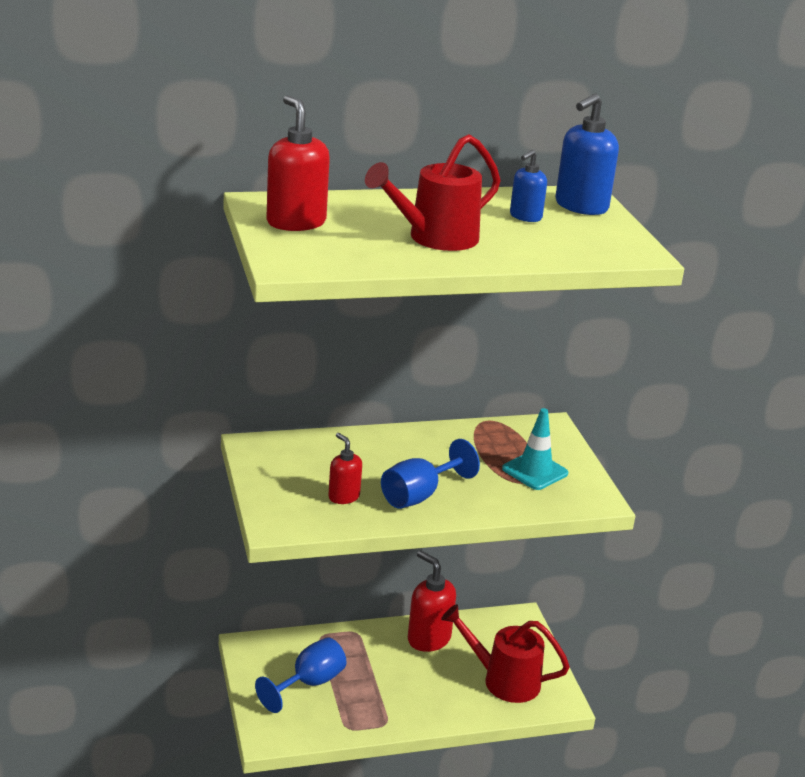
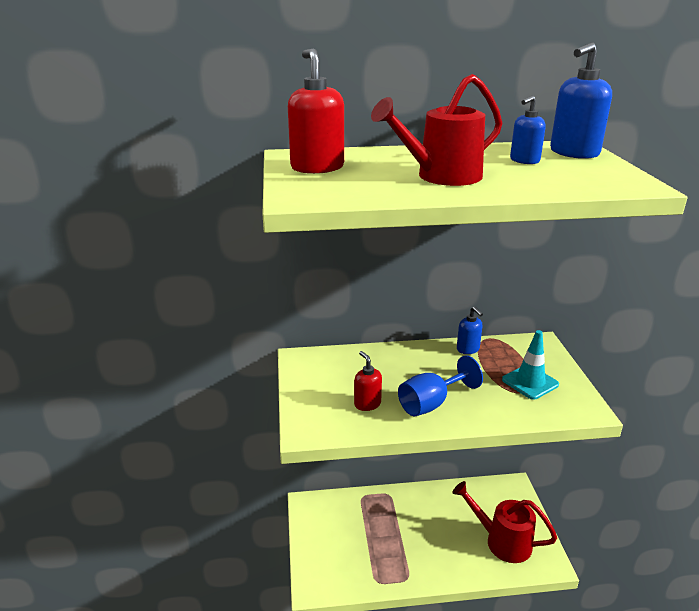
camera: 10 degrees right, 0 degrees up
(309, 683) = (350, 538): blue goblet -> none
(428, 639) = (443, 502): red soap dispenser -> none
(461, 434) = (468, 349): none -> blue soap dispenser

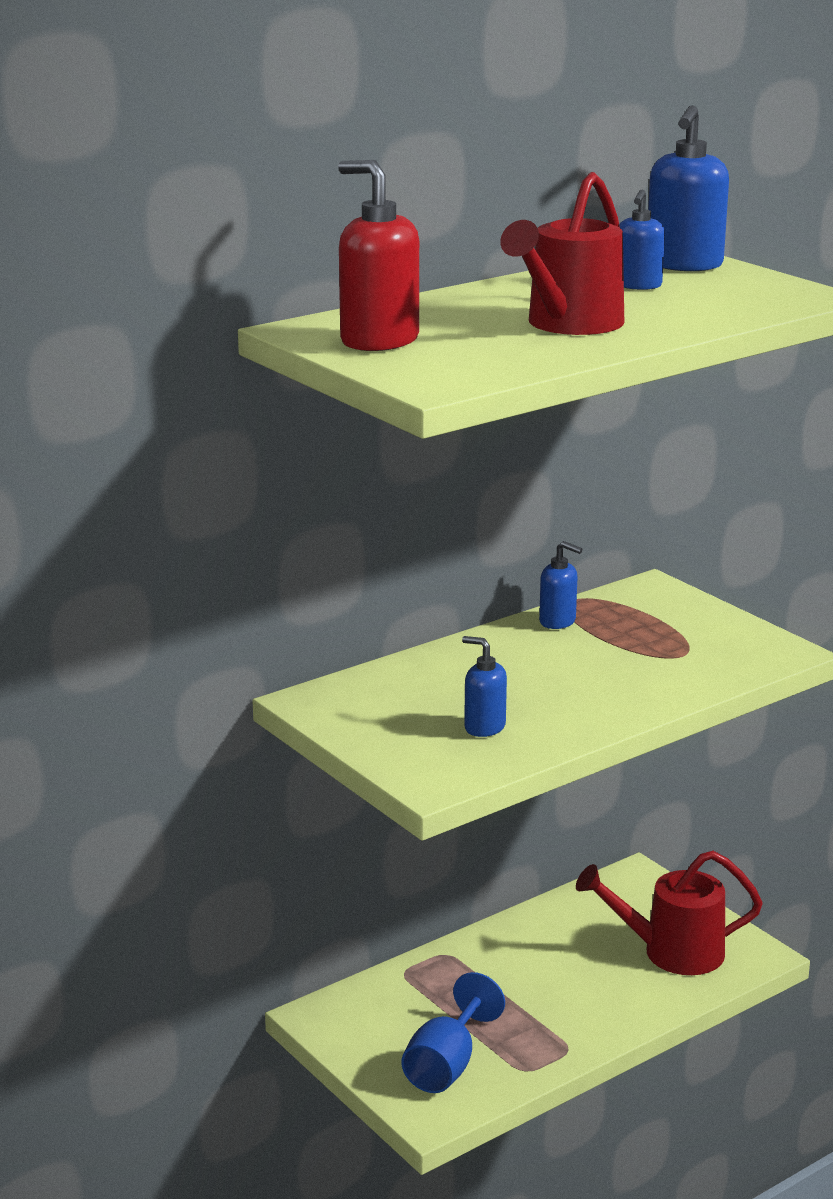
camera: 30 degrees left, 5 degrees down
(367, 404) = (484, 727): red soap dispenser -> blue soap dispenser
(431, 403) = (575, 701): blue goblet -> blue goblet (446, 1065)
(530, 382) = (684, 639): turquoise traffic cone -> none

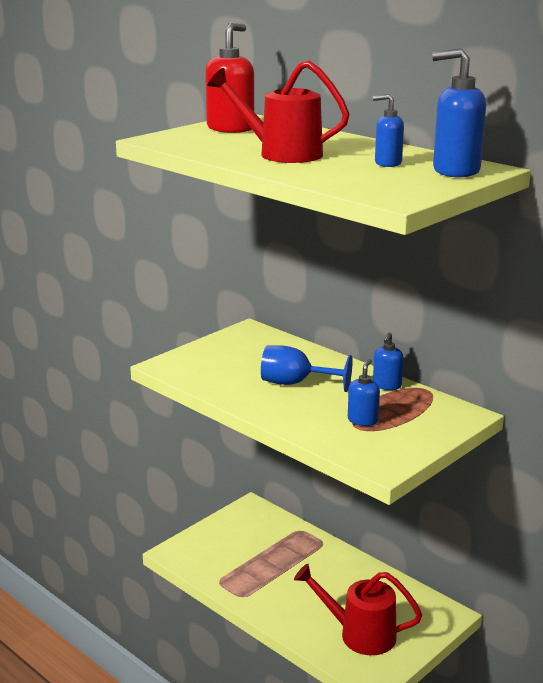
camera: 80 degrees right, 0 degrees up
(446, 1065) = (217, 553): blue goblet -> blue goblet (295, 383)
(484, 727) = (232, 373): blue soap dispenser -> blue soap dispenser (363, 420)
(670, 952) = (359, 634): red watering can -> red watering can turned 60 degrees counterclockwise

